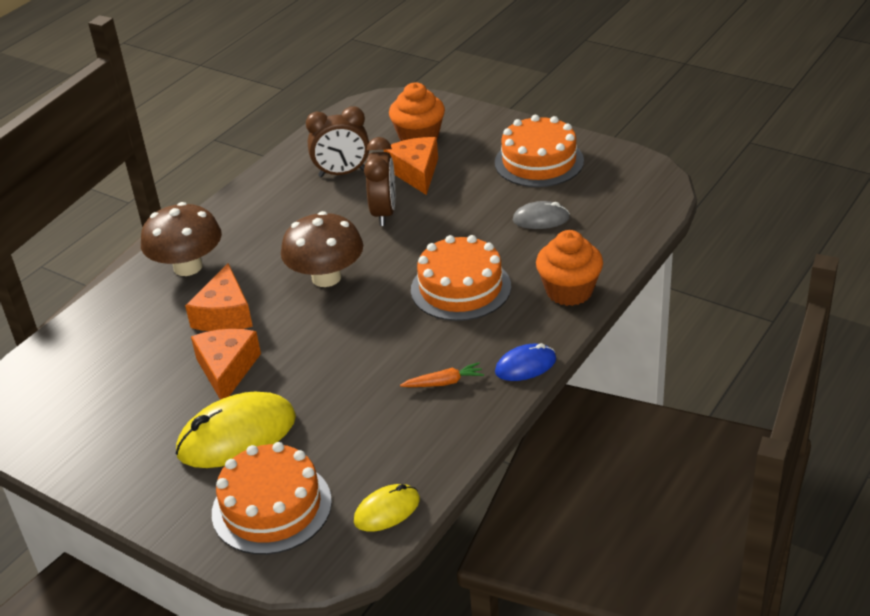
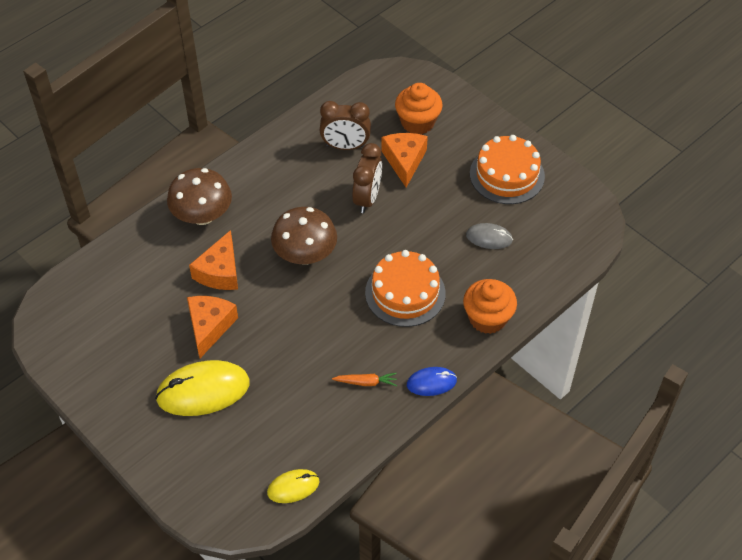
camera: 10 degrees right, 15 degrees up
(271, 507) = (213, 462): orange cake -> none

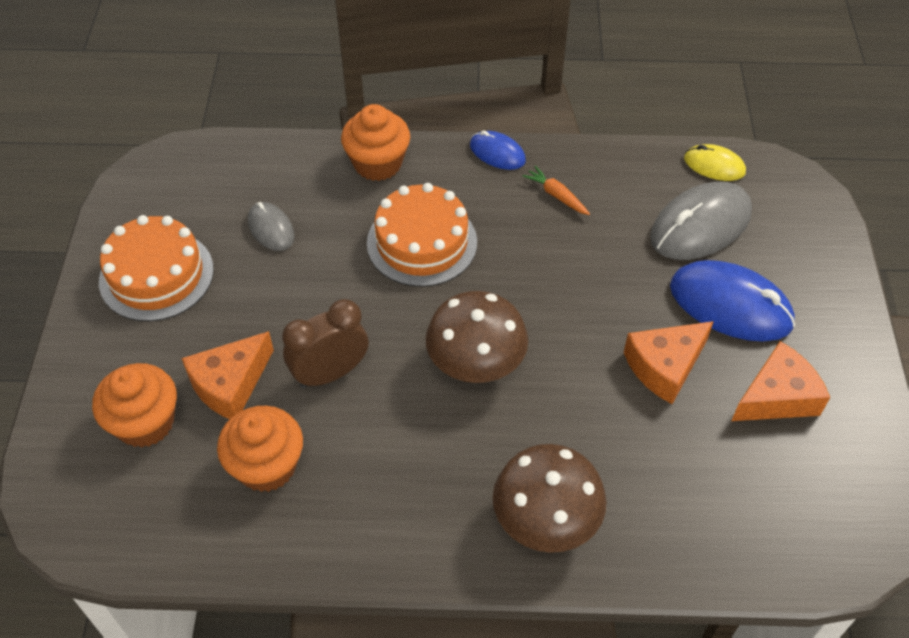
camera: 135 degrees left, 0 degrees up
(203, 391) = (730, 305): yellow mouse -> blue mouse
(220, 271) = (594, 423): orange cheese -> orange cheese (777, 397)
(263, 432) = (700, 225): none -> grey mouse
(345, 146) = (267, 466): brown clock -> orange cupcake

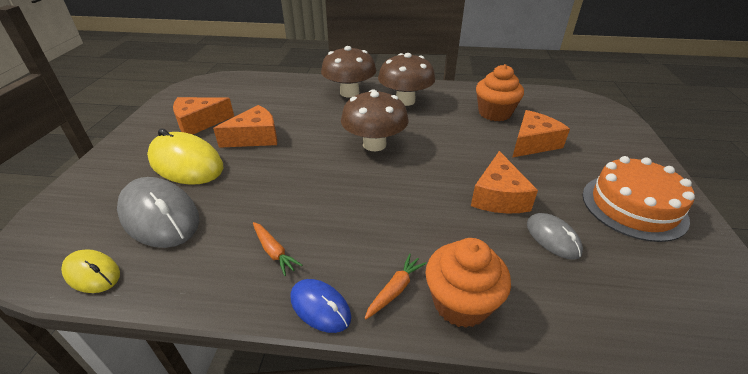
camera: 175 degrees left, 15 degrees down
(145, 423) = (575, 131): orange cupcake -> none
(313, 278) = (498, 196): none -> orange cheese
(330, 373) = (469, 145): brown clock -> none
(422, 242) = (409, 217): orange cake -> none
(431, 497) = (405, 101): none -> brown mushroom
(435, 170) = (395, 290): none -> orange carrot
(700, 225) = (160, 216): grey mouse -> grey mouse turned 75 degrees clockwise
(730, 305) = (186, 163): blue mouse -> yellow mouse

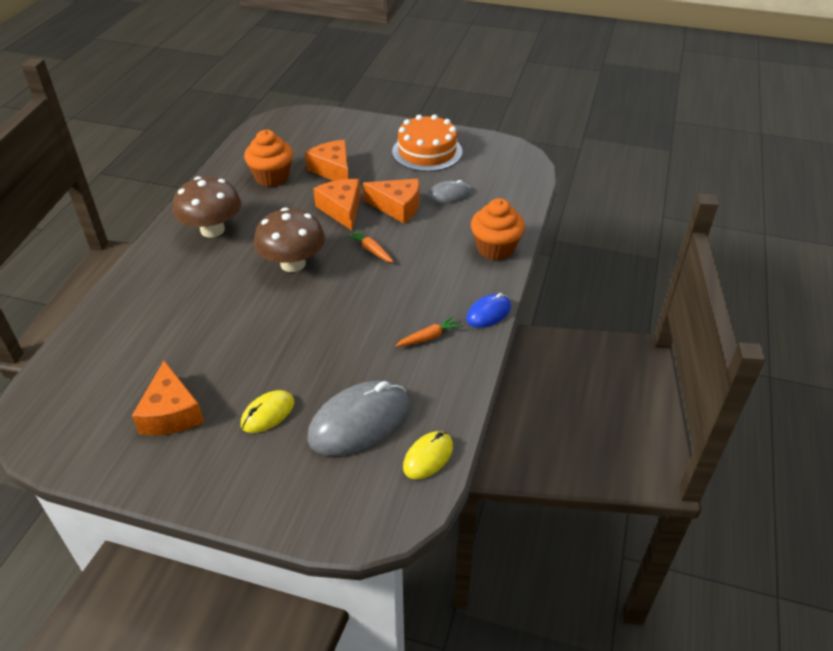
camera: 80 degrees left, 5 degrees up
(186, 163) = (268, 413): yellow mouse -> yellow mouse, size x0.54
(255, 137) = (236, 356): orange cheese -> orange cheese (342, 209)
(349, 93) = (165, 271): brown mushroom -> none
(395, 290) = (479, 275): orange carrot -> orange carrot (371, 250)

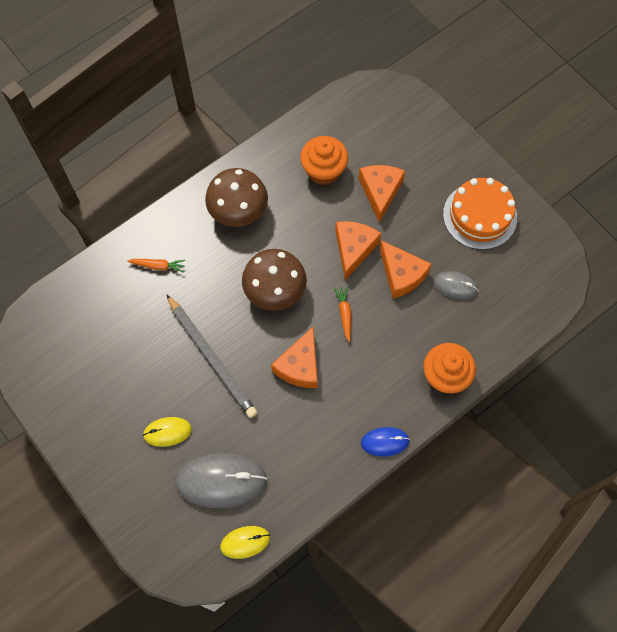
camera: 35 degrees right, 25 degrees up
(171, 413) = (108, 388): orange cheese -> orange cheese (300, 366)
(268, 335) = (211, 357): none -> grey pencil
(428, 337) = (322, 436): orange carrot -> orange carrot (158, 266)

